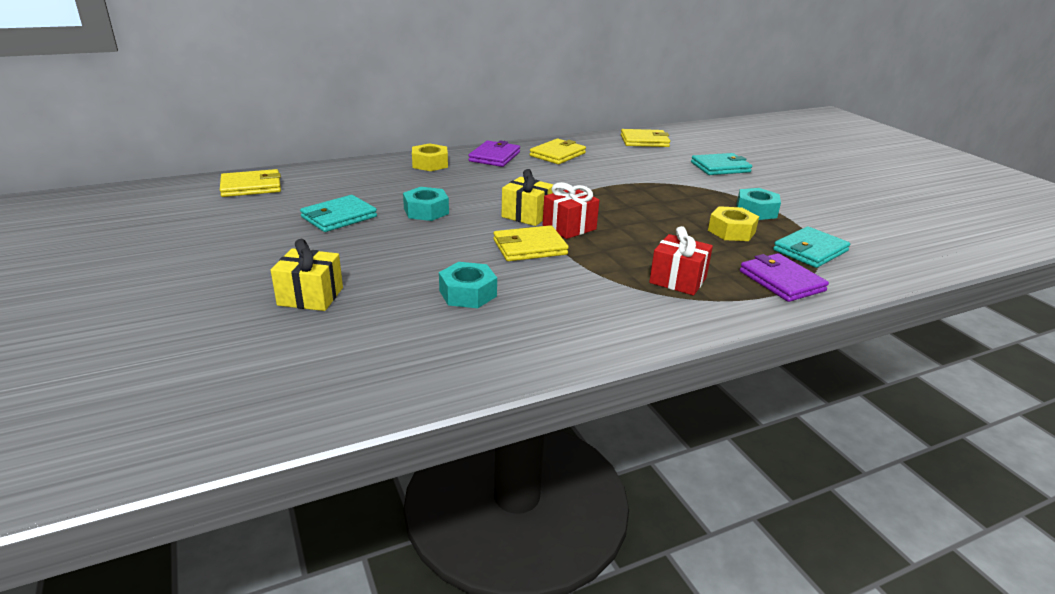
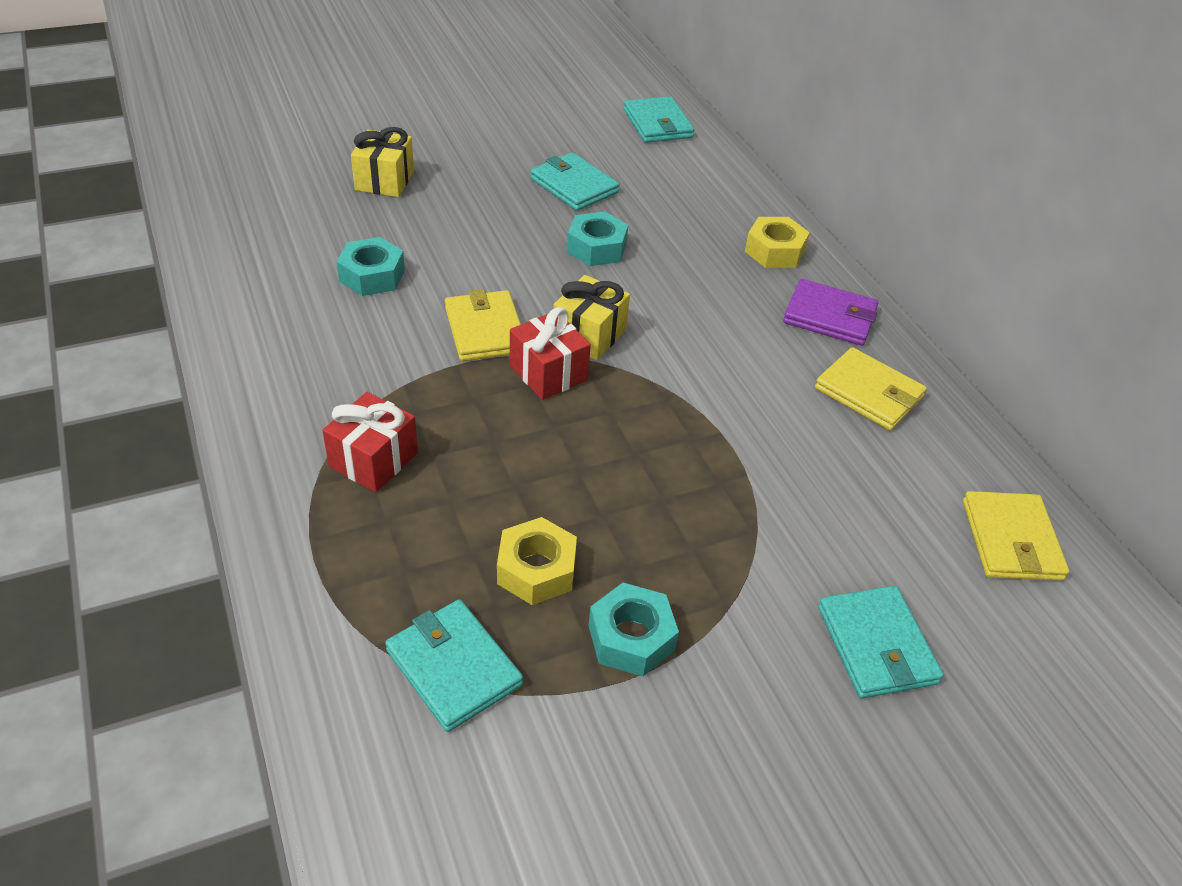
camera: 90 degrees right, 15 degrees up
(251, 187) = (657, 124): yellow wallet -> turquoise wallet
(781, 281) = (352, 584): purple wallet -> none

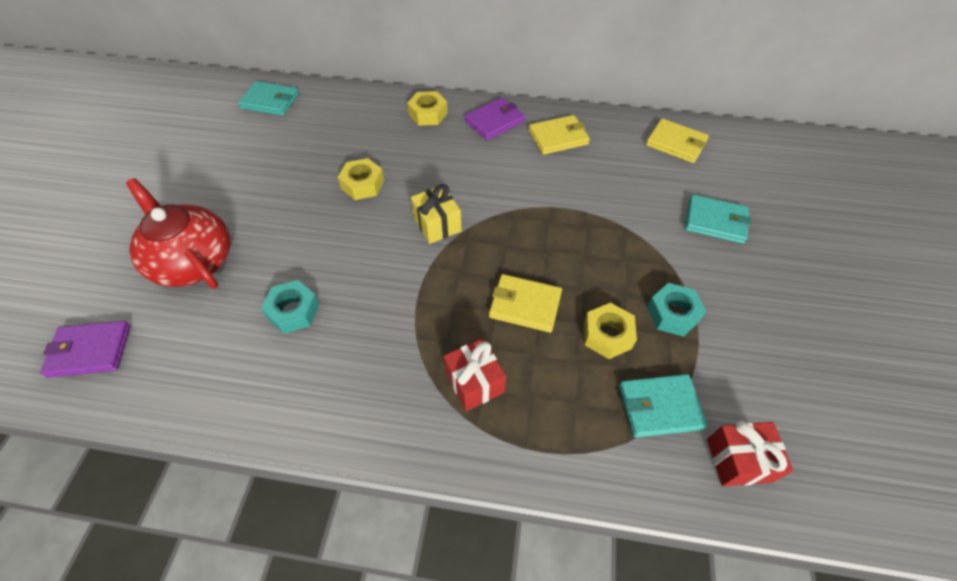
camera: 55 degrees left, 10 degrees up
(238, 173) = (90, 350): none -> purple wallet
(384, 181) = (193, 261): yellow gift -> red teapot
(485, 330) = (396, 272): yellow wallet -> yellow wallet (525, 305)
(548, 373) = (456, 258): red gift -> red gift (738, 460)
(574, 186) = (294, 166): turquoise wallet -> none
(596, 248) = (363, 184): turquoise nut -> yellow nut

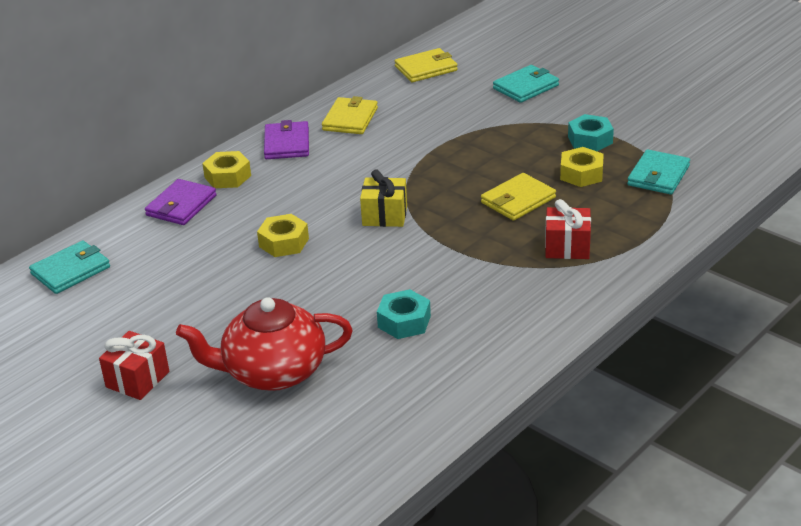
camera: 55 degrees left, 20 degrees down
(90, 350) = (327, 459): purple wallet -> purple wallet (181, 205)
(738, 460) = (720, 162): red gift -> red gift (137, 379)

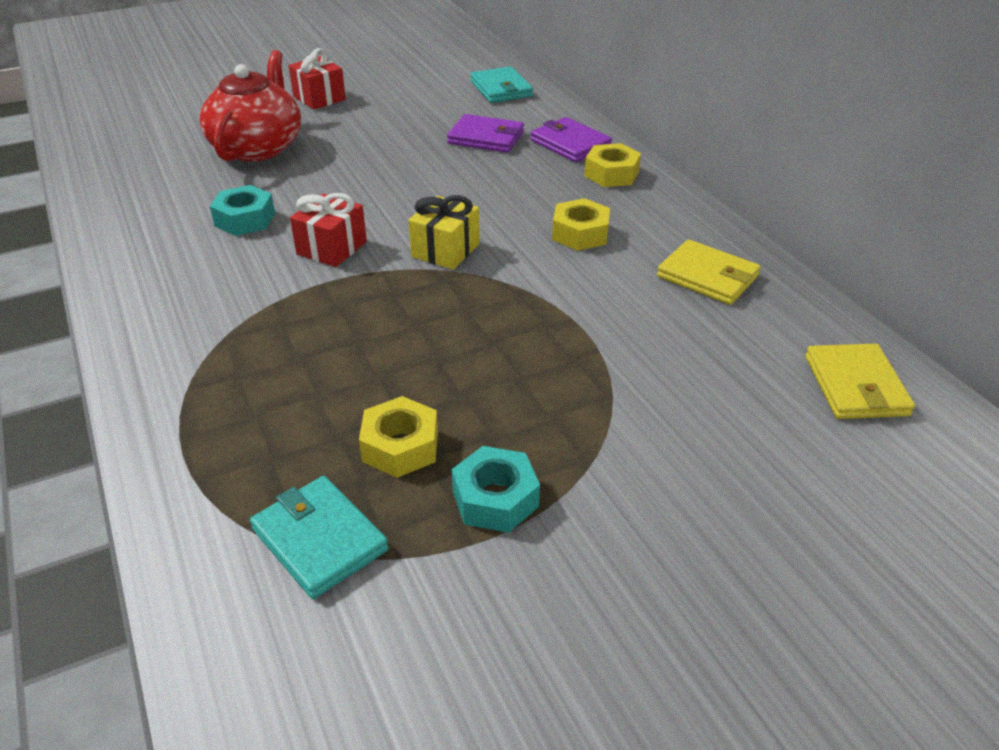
camera: 110 degrees right, 5 degrees up
(284, 242) = (450, 183): yellow nut -> yellow nut (580, 234)
(287, 143) = (666, 220): purple wallet -> purple wallet (486, 138)
(518, 200) = (387, 359): yellow wallet -> none
(526, 87) = (736, 486): turquoise wallet -> none
(567, 247) = (243, 366): red gift -> red gift (332, 248)

